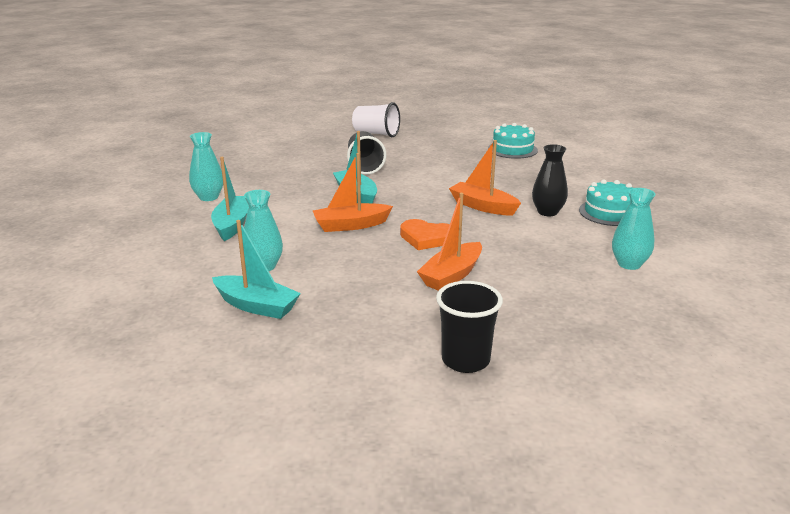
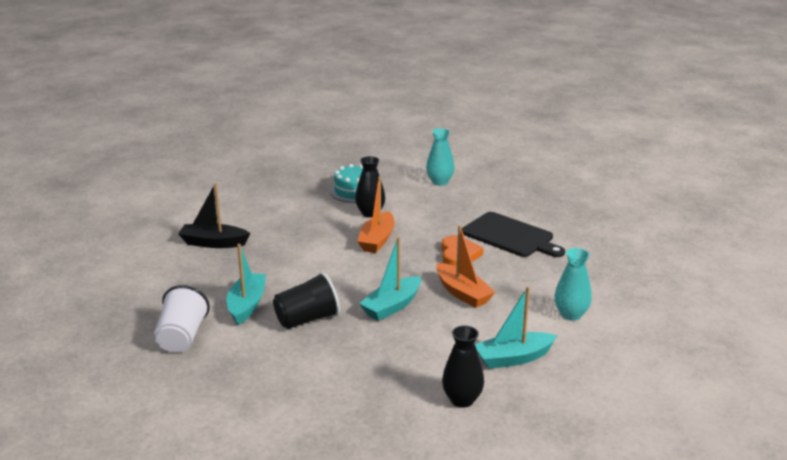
camera: 110 degrees left, 0 degrees up
(208, 197) = (462, 400): turquoise vase -> black vase
(256, 306) = (626, 300): turquoise boat -> turquoise boat (247, 305)
(451, 275) = (510, 236): orange boat -> black cutting board
(465, 360) = (603, 218): black cup -> none
(512, 149) = (213, 243): turquoise cake -> black boat

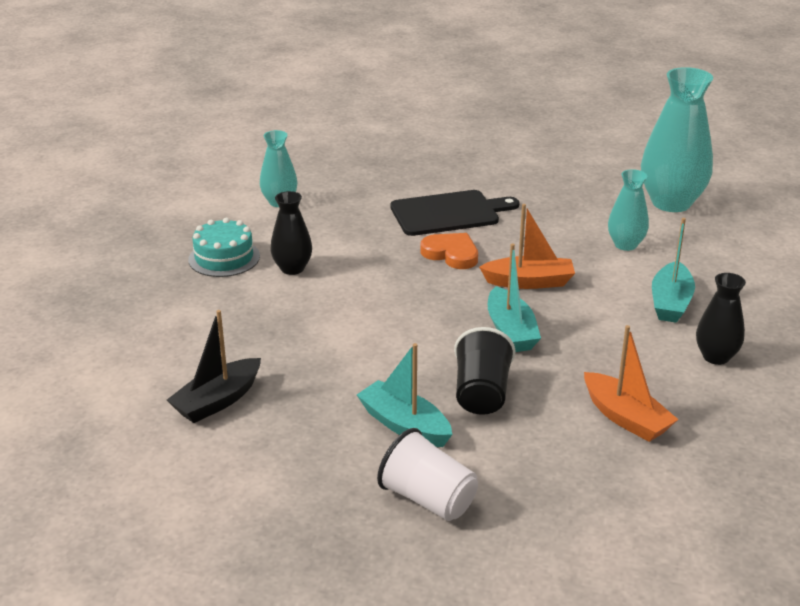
camera: 55 degrees left, 5 degrees up
(377, 240) = (360, 287): orange boat -> orange boat (625, 418)
(669, 315) = (671, 203): none -> turquoise vase

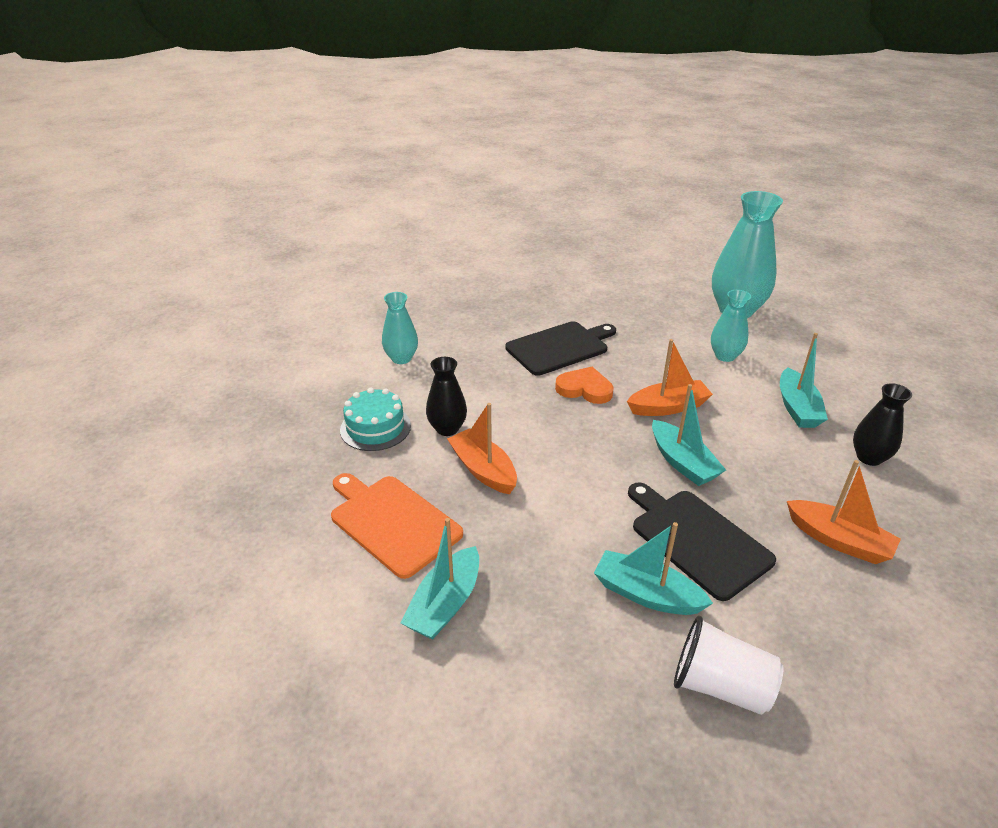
camera: 15 degrees left, 5 degrees up
(202, 334) = (392, 522): none -> orange cutting board
(217, 401) = (445, 604): black boat -> turquoise boat
(308, 307) = (483, 470): none -> orange boat
(481, 394) = (697, 540): black cup -> black cutting board

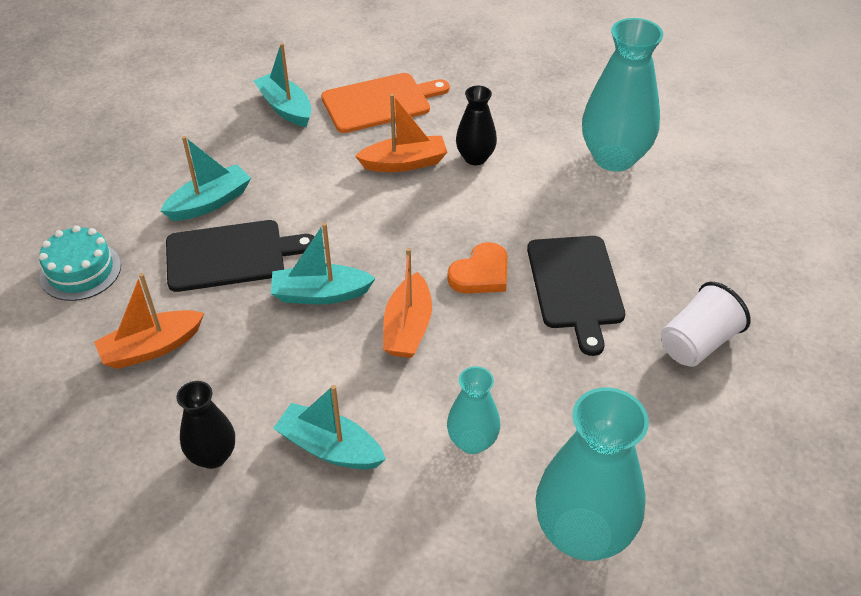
camera: 115 degrees right, 10 degrees up
(375, 428) = (504, 117): turquoise cake -> turquoise cake (80, 271)
(401, 358) = (614, 158): turquoise vase -> turquoise vase, size x1.84
(720, 686) = (117, 204): white cup -> white cup (697, 343)

